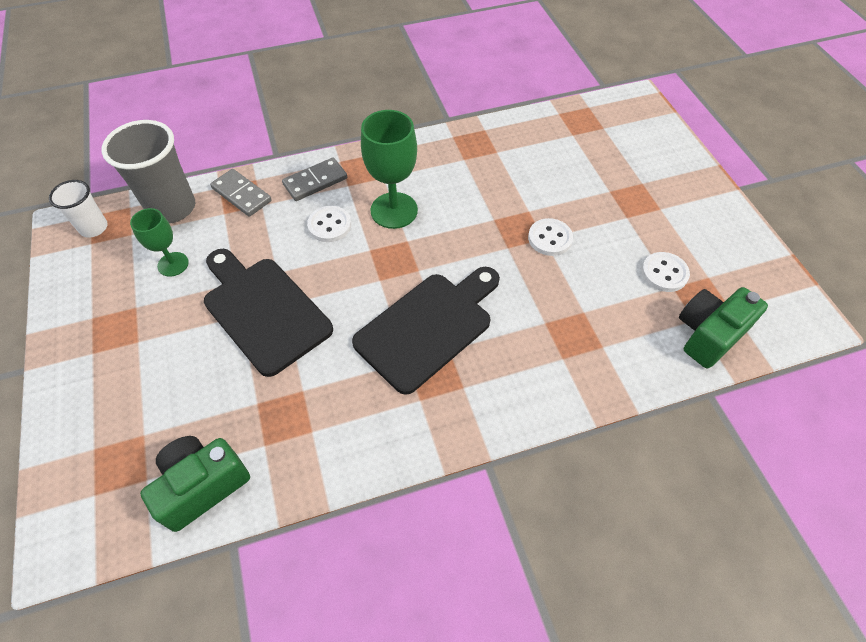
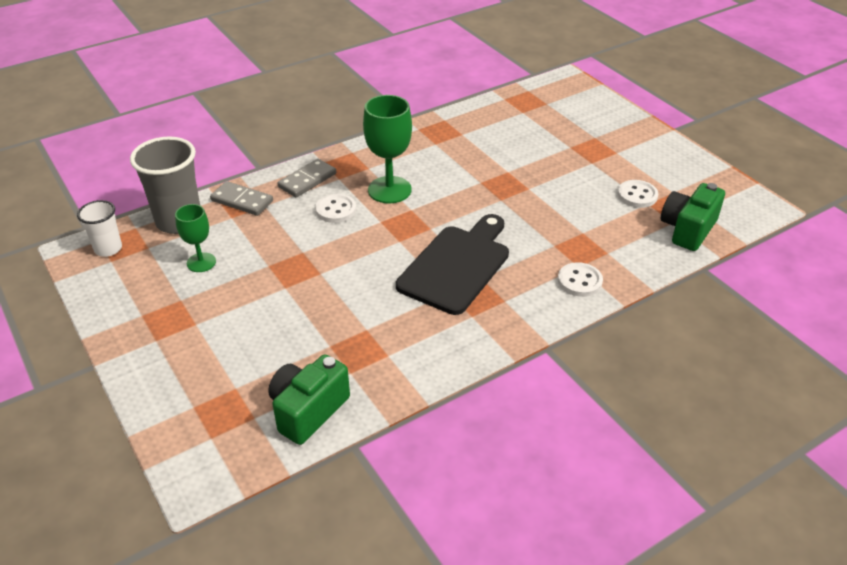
camera: 15 degrees left, 15 degrees down
(263, 310) = (304, 280): black cutting board -> none
(550, 238) = (534, 187): white button -> white button (579, 281)

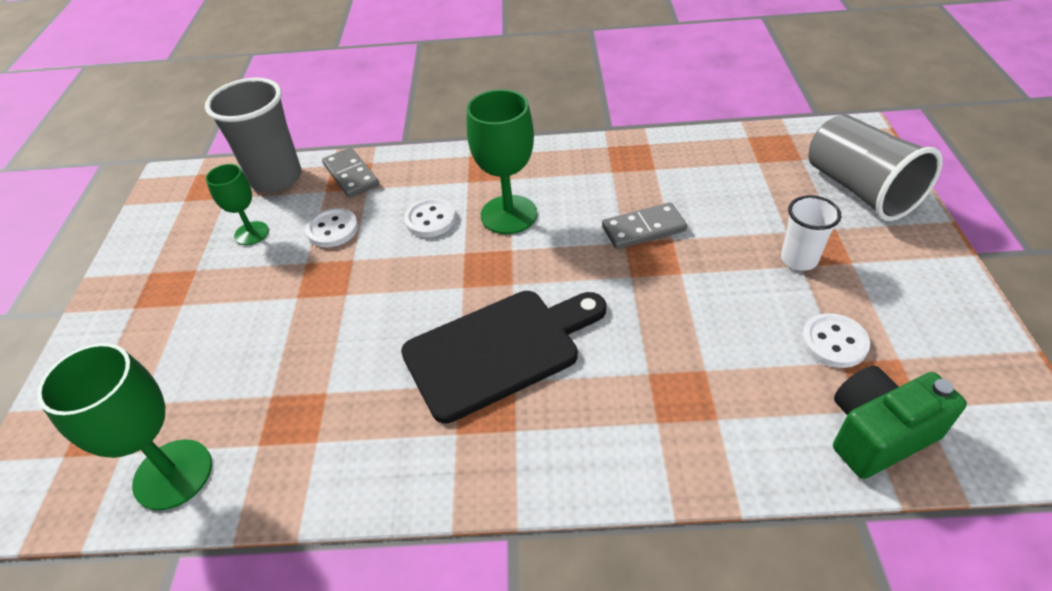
camera: 35 degrees right, 5 degrees up
(108, 249) = (193, 186): white cup -> white cup (799, 259)
(307, 180) = (433, 173): grey domino -> grey domino (643, 229)
(308, 411) = (173, 474): green camera -> green goblet
(579, 281) = (639, 447): white button -> white button (332, 229)
(592, 112) = (859, 190): none -> grey cup

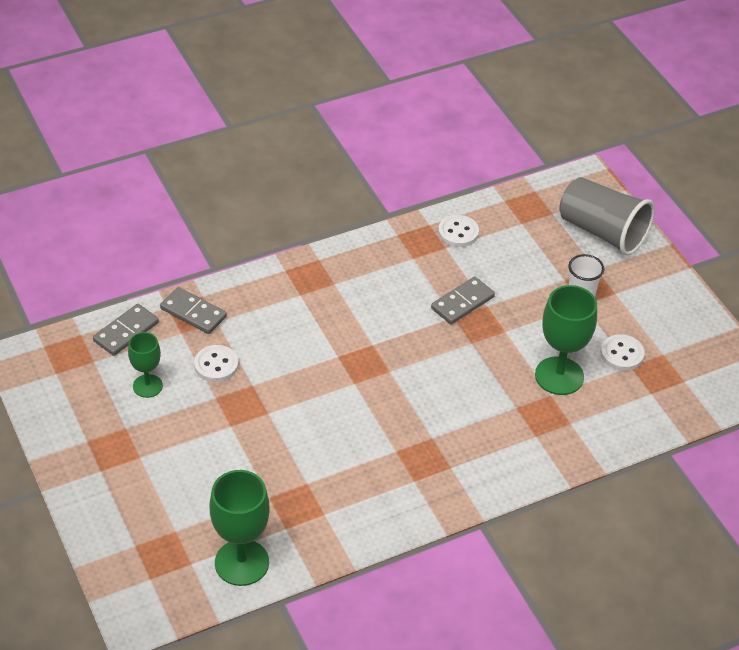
camera: 30 degrees left, 0 degrees up
(276, 178) = (126, 332): grey cup -> grey domino
(430, 219) = (292, 336): white button -> white button (458, 232)
(499, 350) = (409, 420): black cutting board -> none
(509, 215) = (353, 316): green goblet -> green goblet (559, 376)
(877, 434) = (664, 404): green camera -> none

